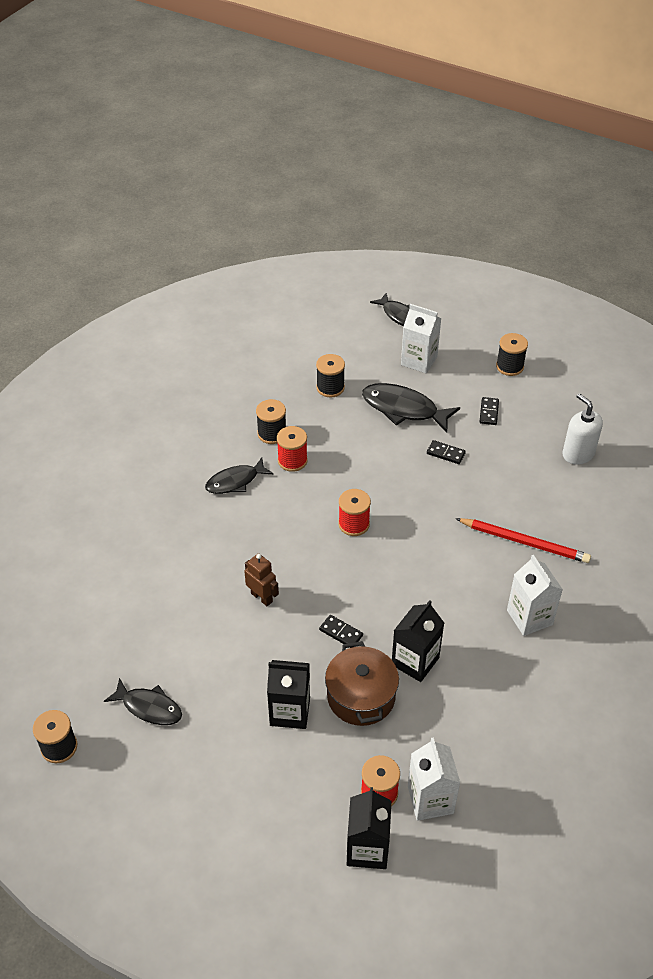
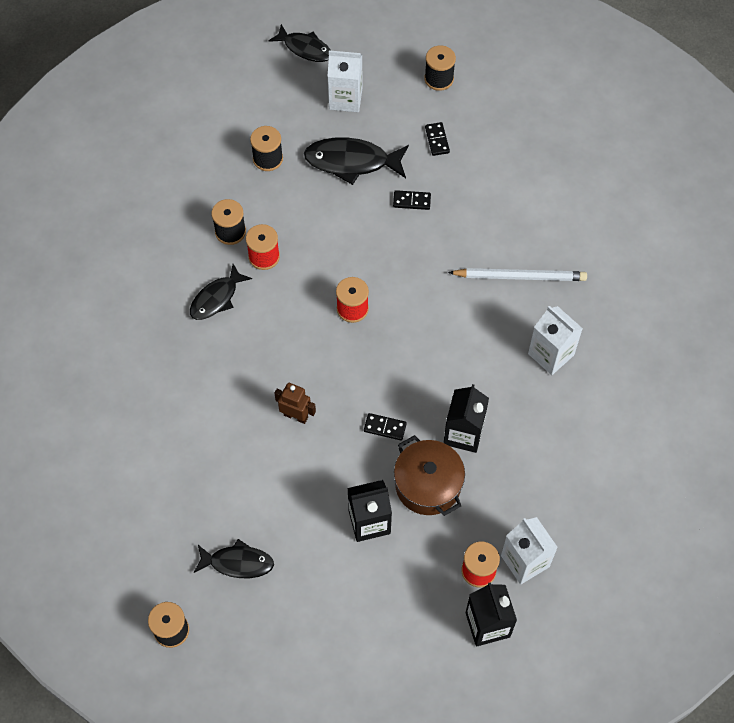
camera: 20 degrees left, 15 degrees up
(524, 542) = (520, 276): red pencil -> white pencil
(578, 454) = (538, 162): white soap dispenser -> none

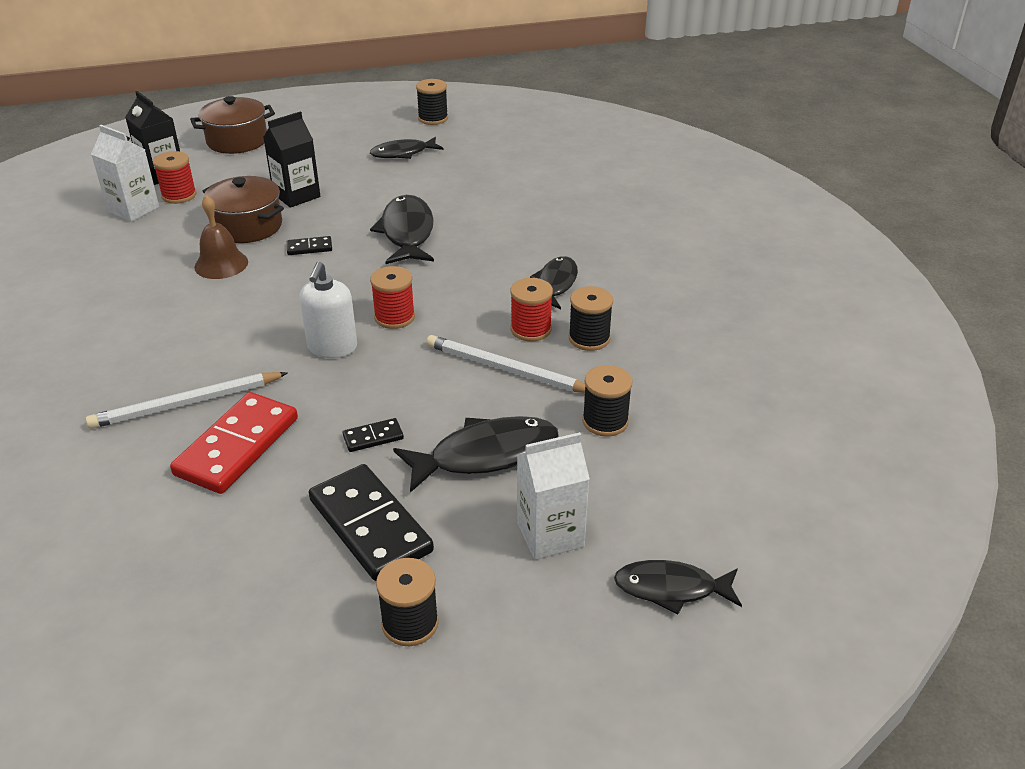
camera: 155 degrees right, 25 degrees down
(296, 416) = (407, 233): brown robot -> black fish
(302, 225) = (506, 369): none -> white pencil
(396, 669) = (237, 141): none -> brown pot
(408, 293) = (332, 347): none -> white soap dispenser
(437, 140) = (370, 525): black domino -> black domino, size x2.20
(463, 433) = (221, 264): black carton -> brown bell
(496, 226) = (237, 446): none -> red domino
(551, 354) = (129, 345): white carton -> none

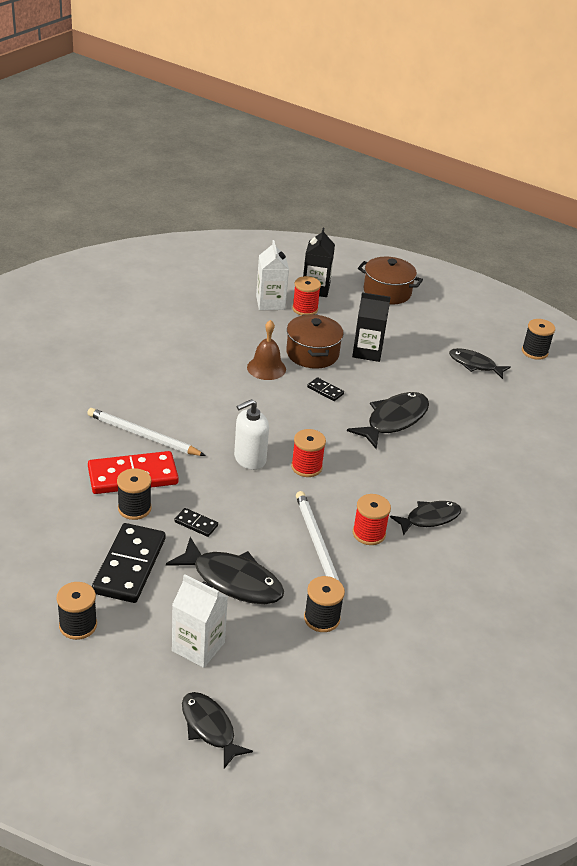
camera: 45 degrees right, 0 degrees up
(589, 338) = (393, 566): black spool -> black spool (134, 508)

